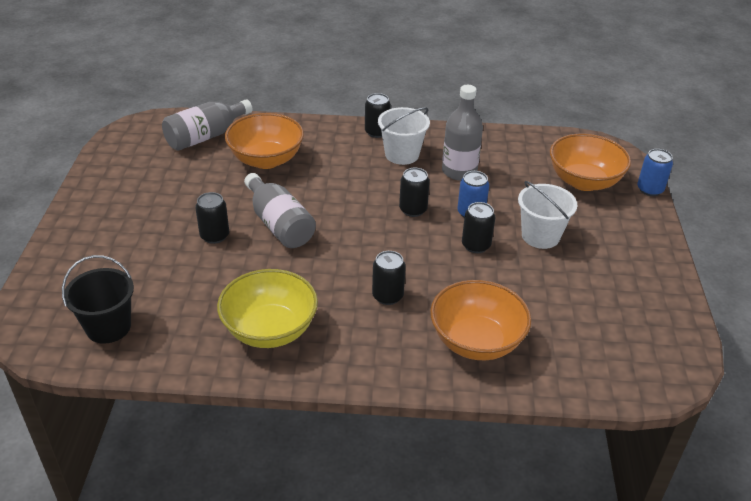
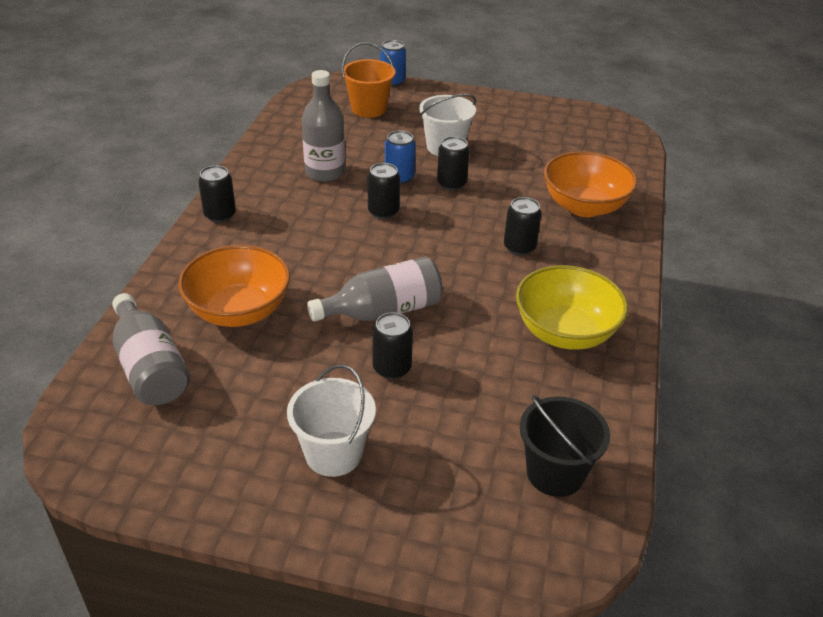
camera: 80 degrees left, 0 degrees up
(402, 154) = (276, 204): white bucket -> white bucket (333, 454)
(584, 181) = (369, 109): orange bowl -> orange bucket

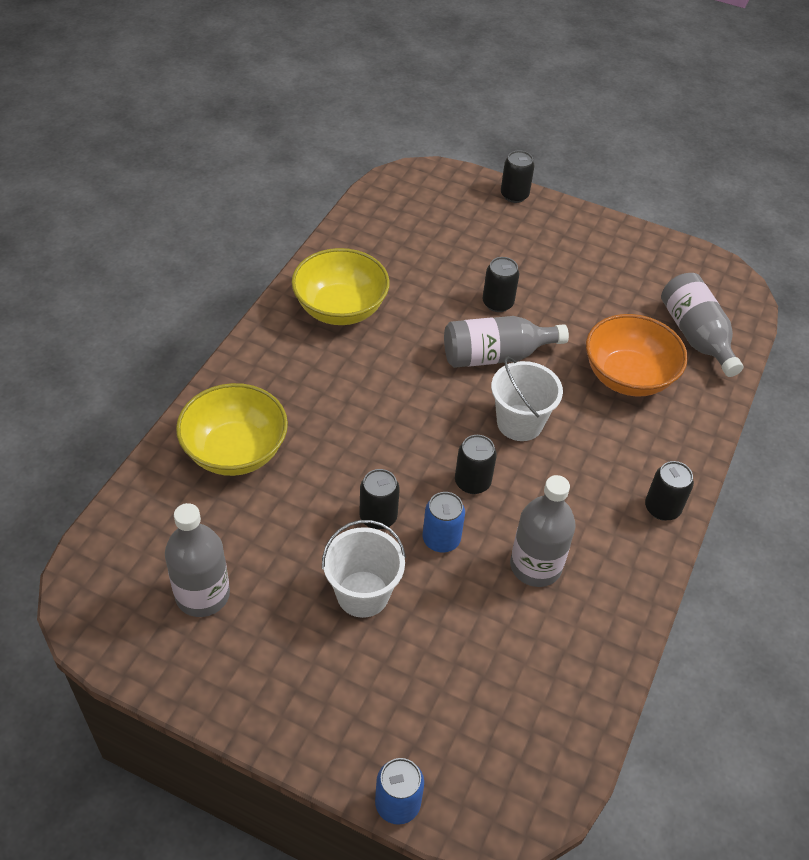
camera: 170 degrees left, 10 degrees up
(333, 454) = (550, 251): white bucket -> white bucket (519, 423)
(369, 109) = (454, 717): orange bucket -> none
(519, 247) = (338, 406): black can -> black can (514, 195)
(550, 136) = (202, 595): none -> grey bottle
(555, 473) = (400, 215): black bucket -> none
(584, 206) = (235, 451): orange bowl -> yellow bowl

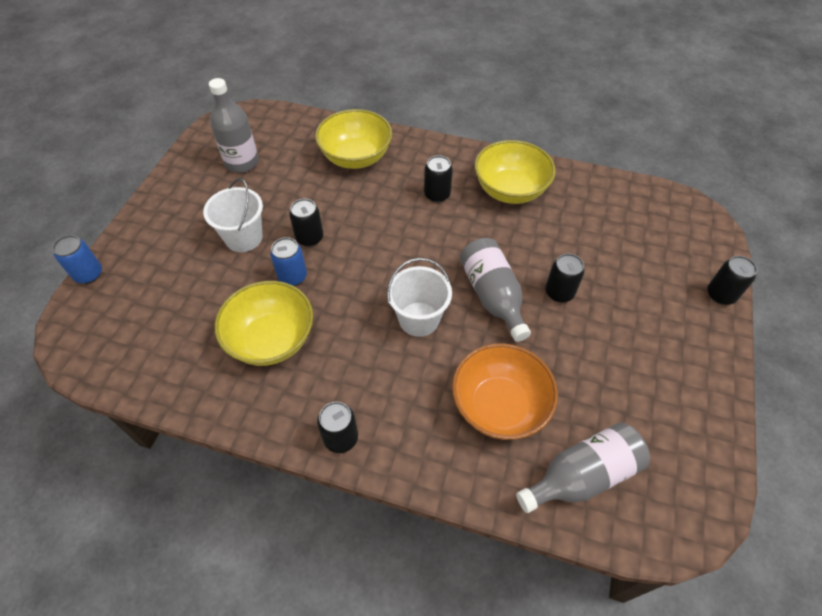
camera: 85 degrees right, 5 degrees up
(472, 482) = (349, 291): black can -> black can (437, 194)
(535, 566) = (271, 339): grey bottle -> yellow bowl

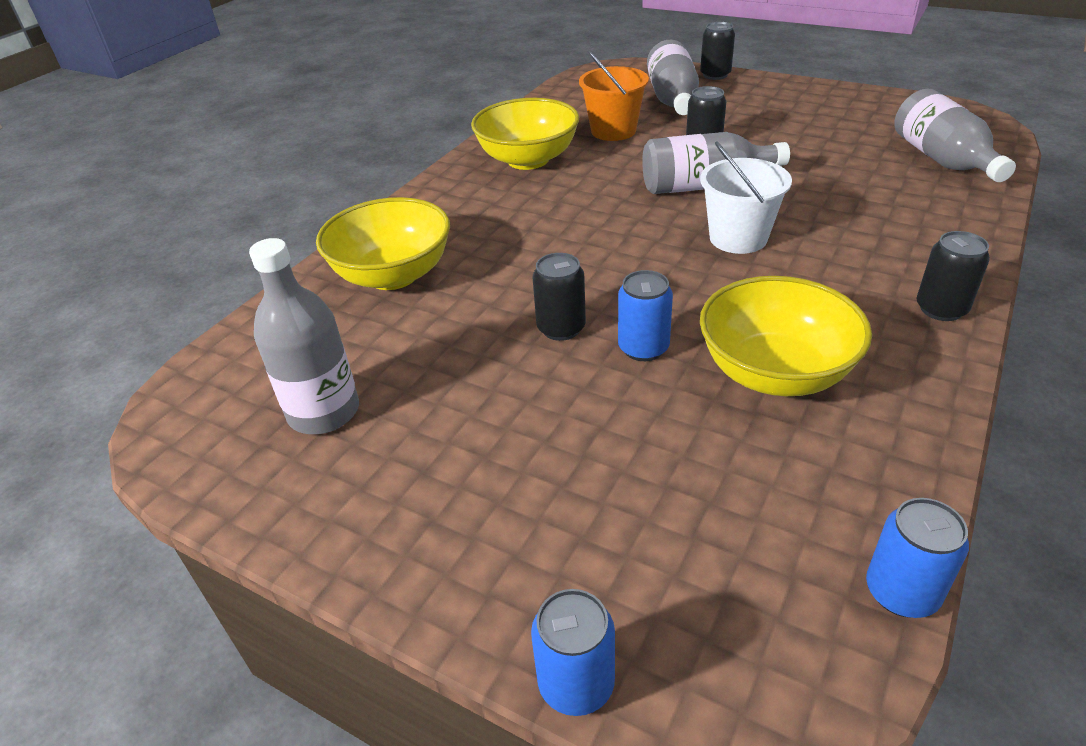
camera: 75 degrees left, 15 degrees down
(115, 387) = (901, 592): none -> blue can
(243, 238) = (536, 407): white bucket -> none
(437, 194) = (513, 210): black can -> none
(499, 406) = (867, 195): orange bowl -> none
(572, 232) = (613, 131): none -> orange bucket
(649, 266) = (673, 99): none -> grey bottle

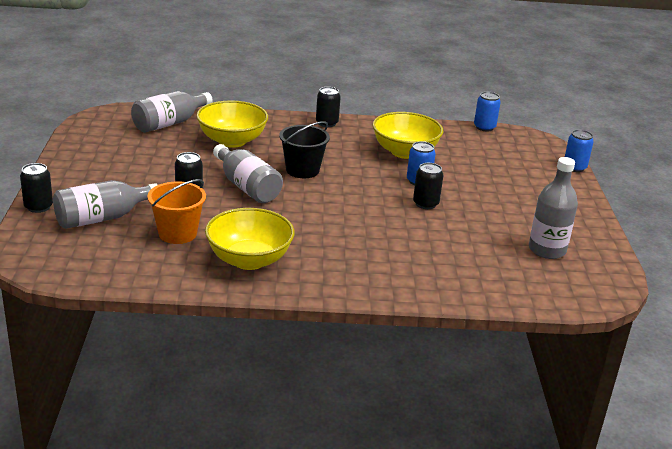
camera: 125 degrees left, 10 degrees down
(393, 275) = (433, 269): yellow bowl -> yellow bowl (232, 141)
(738, 238) = (302, 170): white bucket -> black bucket

